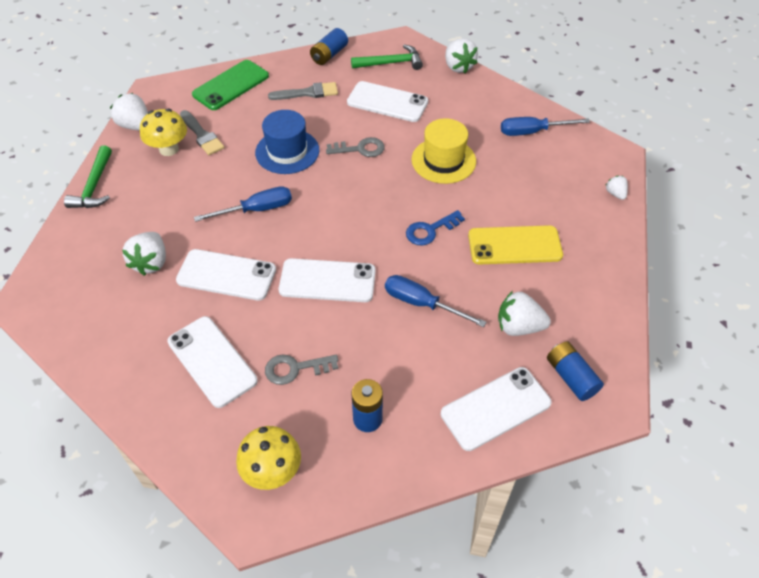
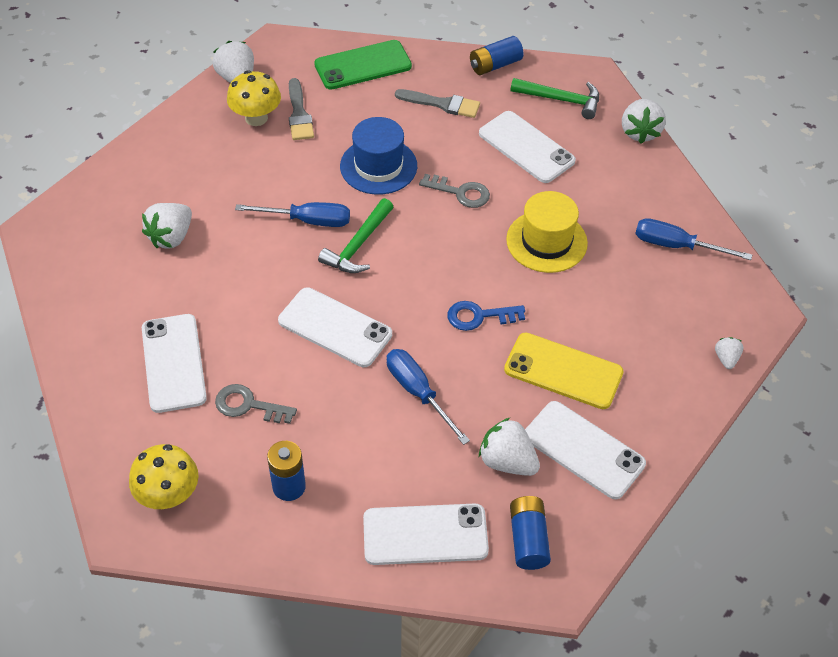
camera: 25 degrees right, 0 degrees up
(94, 186) = (160, 132): green hammer -> green hammer (358, 245)
(226, 275) = (237, 280): white phone -> white phone (583, 450)

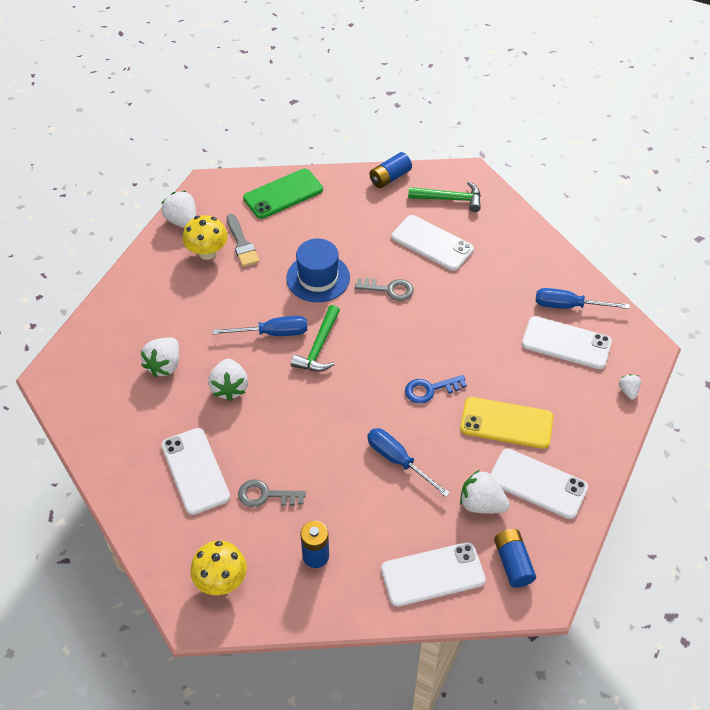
camera: 10 degrees left, 0 degrees up
(335, 328) = (318, 419): white phone -> white phone (566, 343)
(442, 104) = (355, 217): grey brush -> none
(546, 241) = (467, 319): yellow hat -> none
(640, 132) = (518, 216): white strawberry -> white strawberry (229, 388)

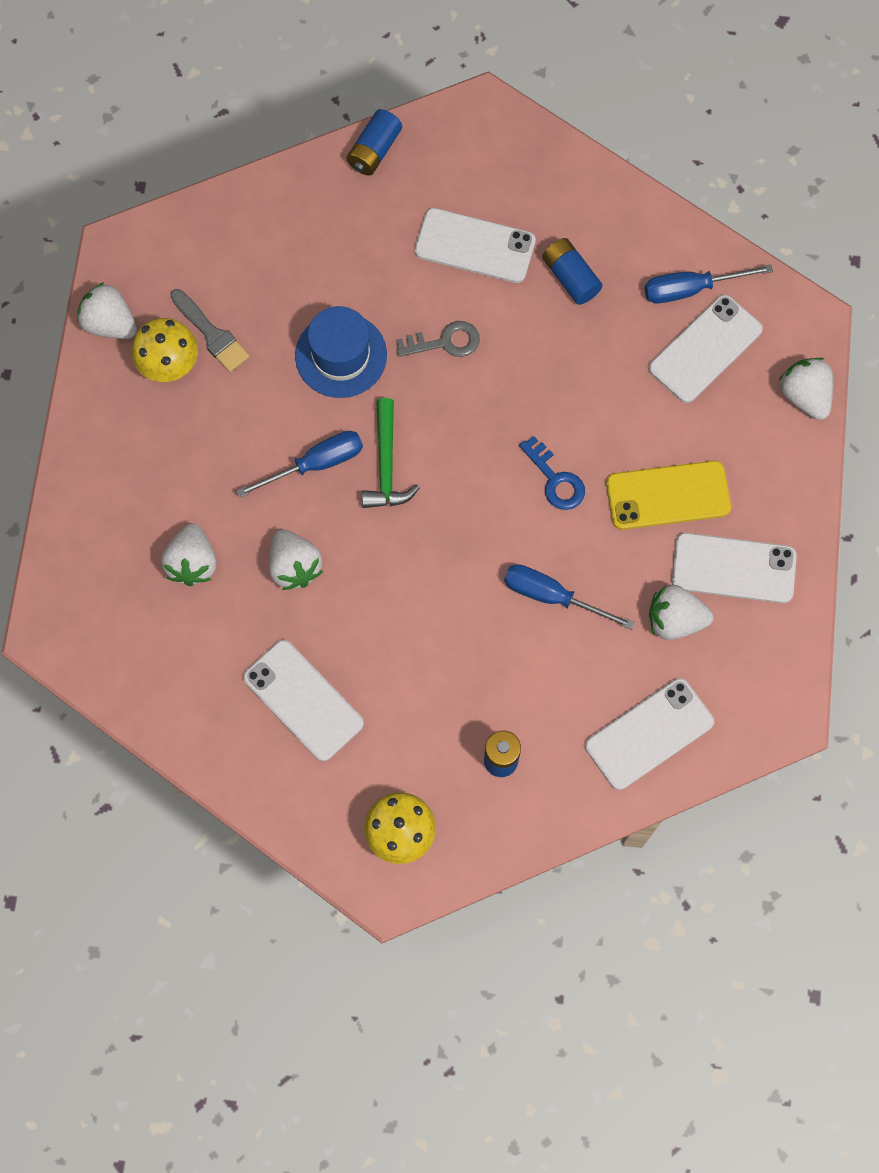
camera: 20 degrees left, 20 degrees up
(266, 495) = (406, 702): grey key -> none
(283, 194) = (233, 229): green phone -> none
(430, 389) = (555, 479): blue key -> blue key turned 90 degrees counterclockwise
(449, 199) = (472, 162): green hammer -> none
(513, 563) = (738, 685): blue battery -> blue battery (570, 277)
(566, 343) = (705, 349): white phone -> white phone turned 45 degrees counterclockwise
(628, 391) = (804, 396): white strawberry -> white strawberry, size x1.81

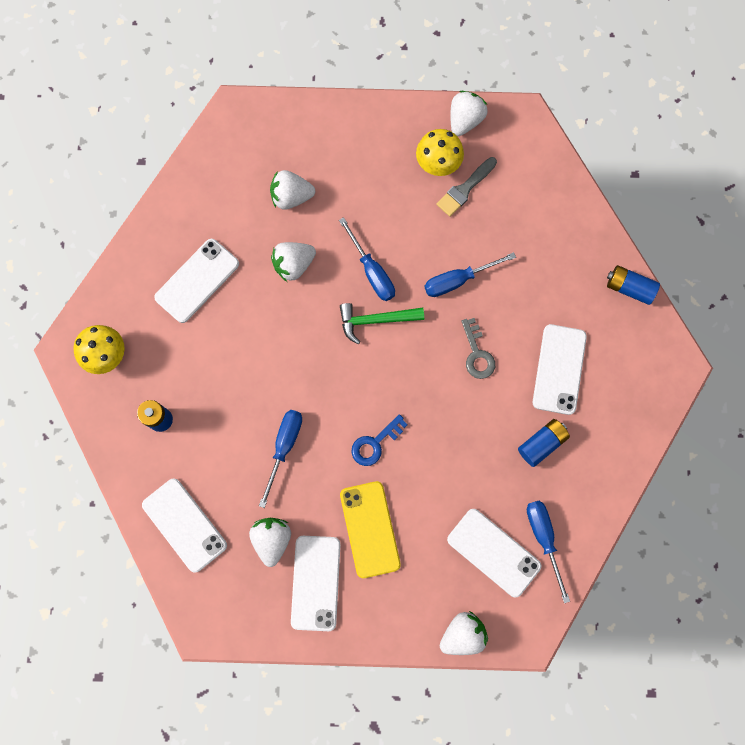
camera: 85 degrees right, 5 degrees up
(341, 355) = (458, 280): blue hat -> blue screwdriver

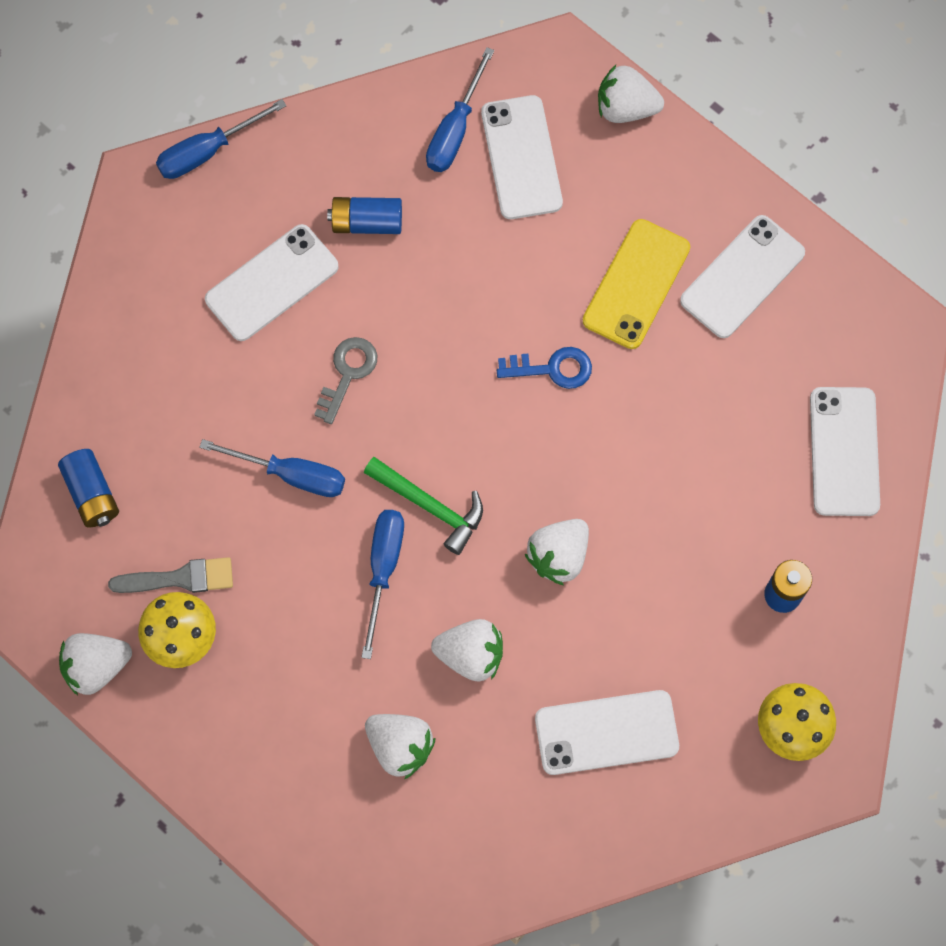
camera: 140 degrees left, 5 degrees down
(272, 539) = (755, 358): white strawberry -> white strawberry (558, 556)
(284, 447) = (660, 447): blue screwdriver -> blue screwdriver (208, 151)
(629, 288) = (105, 306): blue battery -> blue battery (92, 493)

